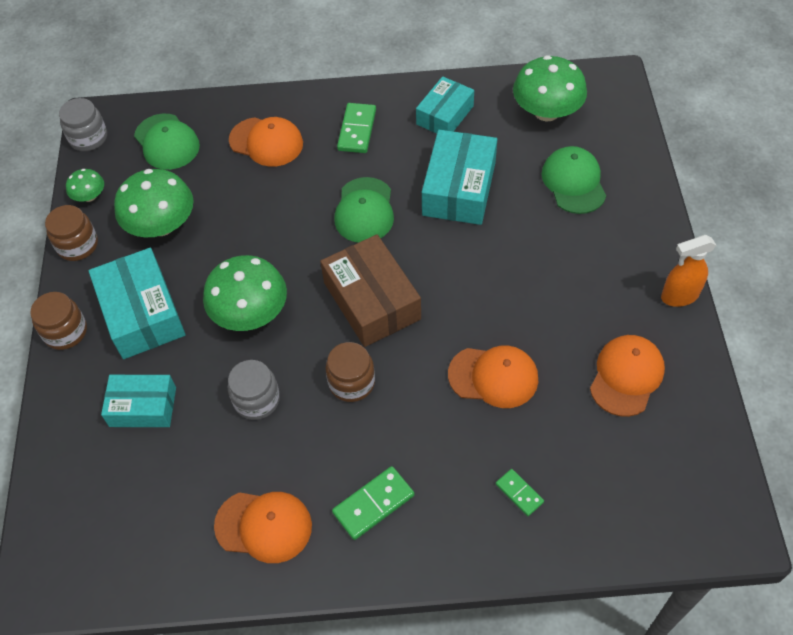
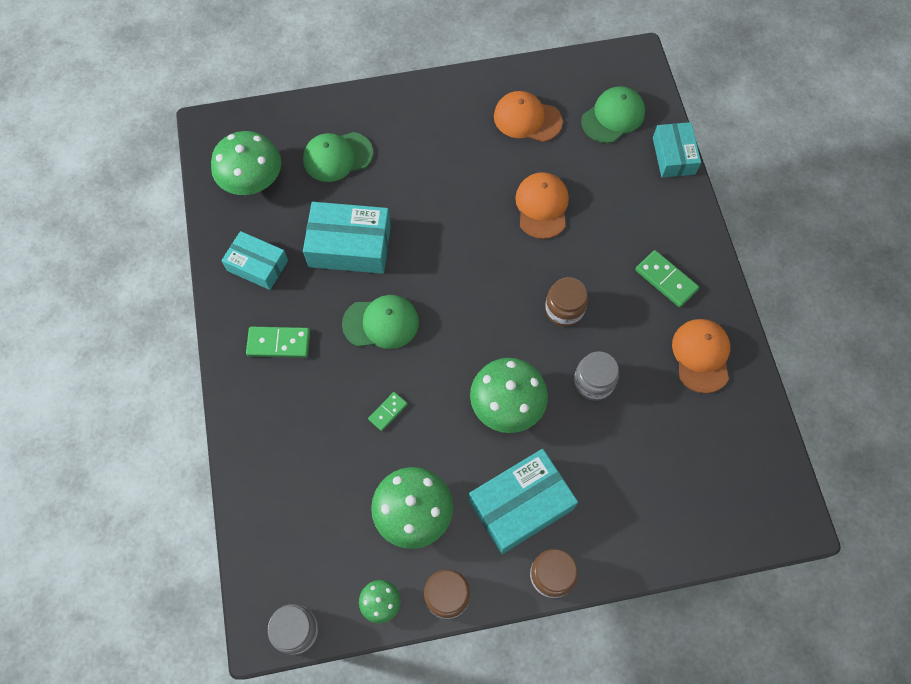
camera: 100 degrees left, 10 degrees up
(143, 407) = (617, 478): turquoise box -> turquoise box (673, 156)
(167, 142) = (300, 536): green cap -> green cap (613, 116)
(266, 142) = (297, 429): orange cap -> none
(372, 301) = (481, 304): brown box -> none
(519, 493) = (636, 184): green domino -> green domino (388, 412)
(679, 296) = (449, 84): orange spray bottle -> none

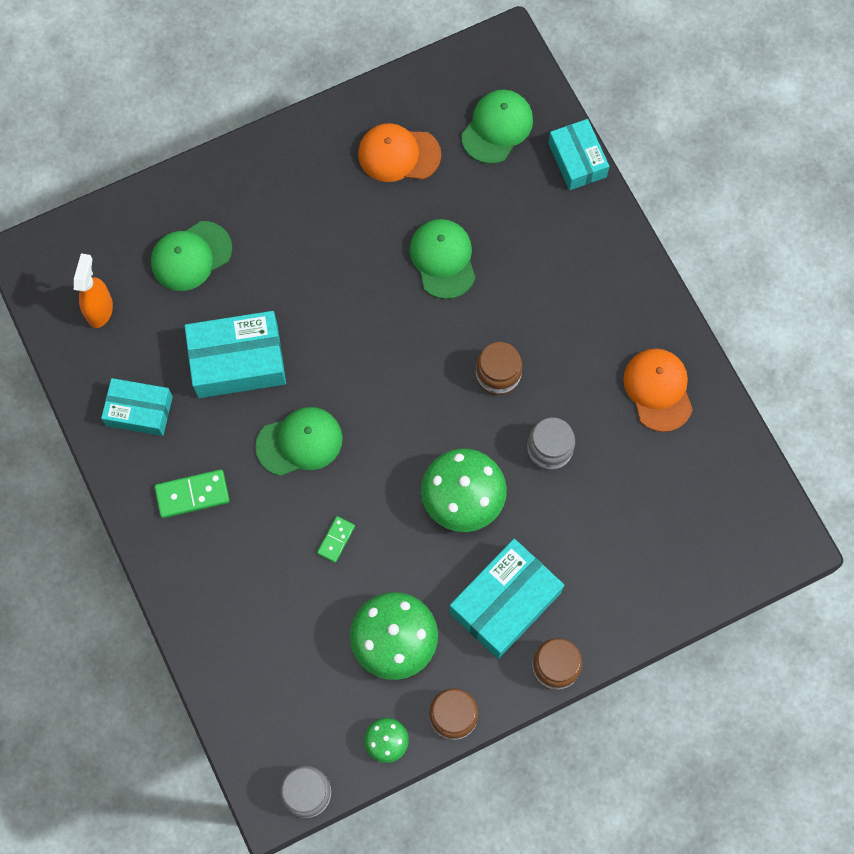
camera: 15 degrees left, 5 degrees up
(252, 180) = (100, 309): green mushroom -> orange spray bottle
(542, 206) = (443, 259): orange cap -> green cap
(666, 280) = (601, 312): green domino -> none

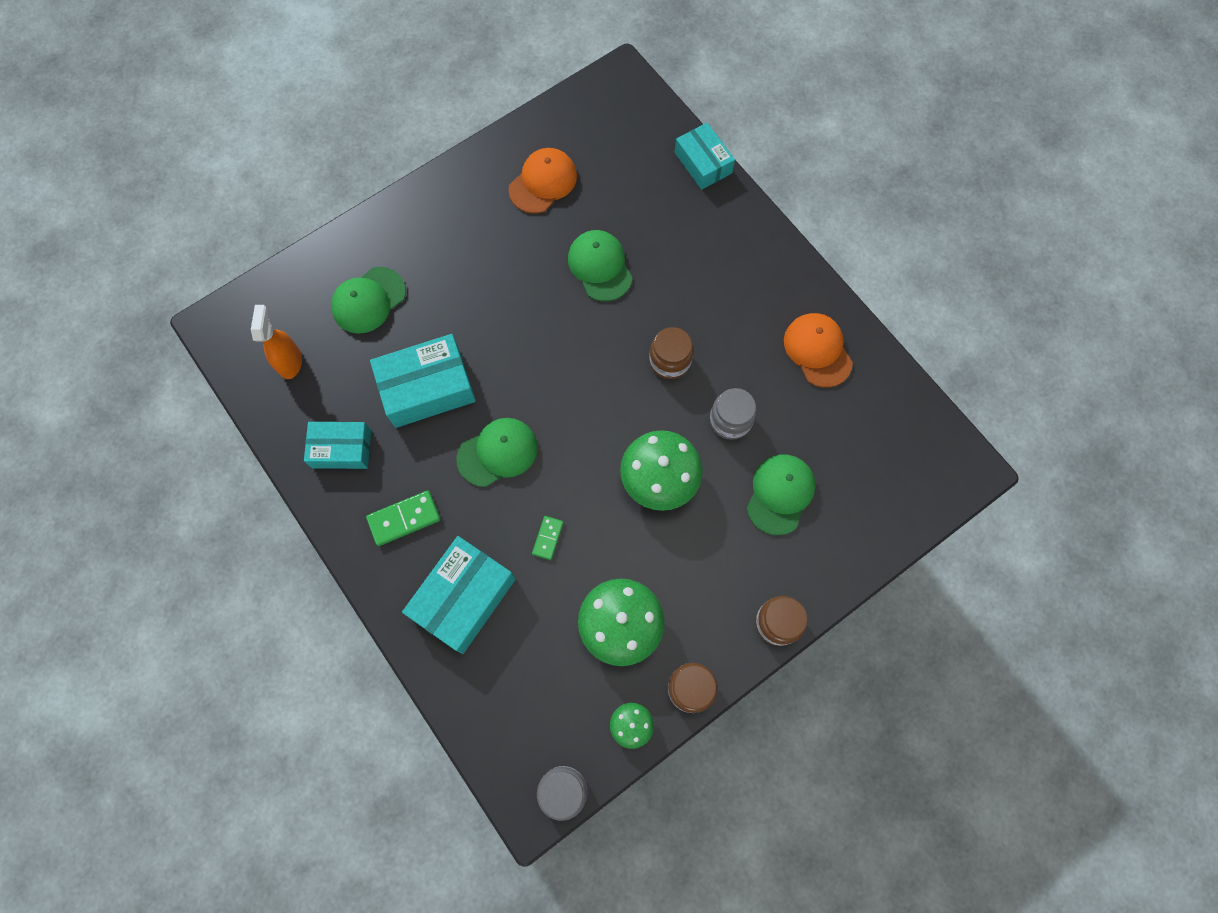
camera: 10 degrees left, 0 degrees up
(398, 154) = (543, 182): orange cap -> orange cap turned 135 degrees clockwise
(497, 127) = (626, 146): green cap -> green cap (780, 494)
(505, 602) = (718, 570): turquoise box -> turquoise box (463, 597)

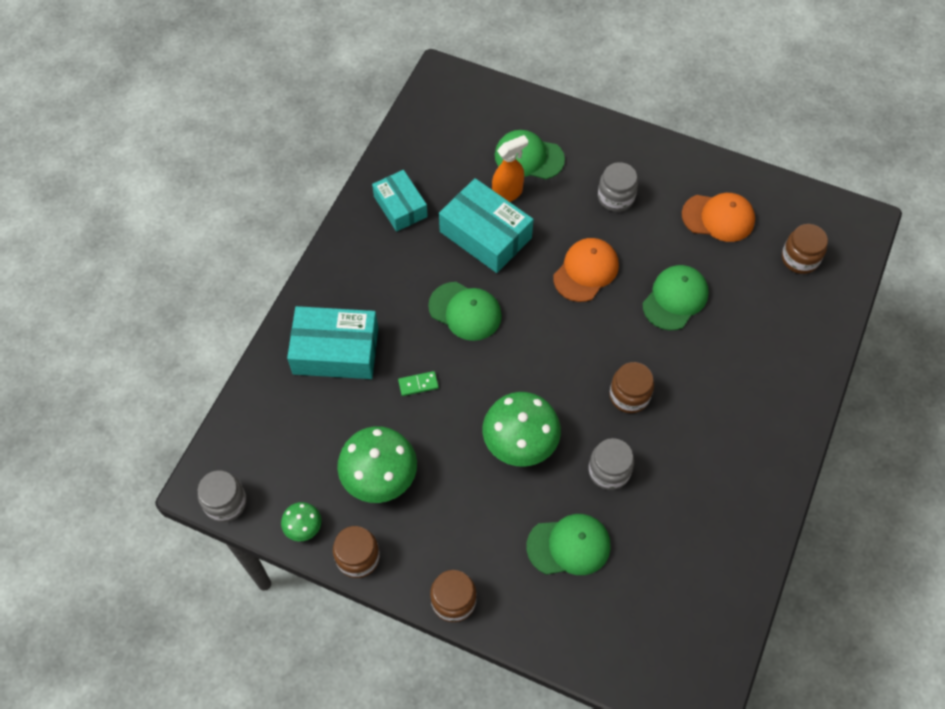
camera: 60 degrees right, 10 degrees down
(290, 362) = (445, 137): orange spray bottle -> orange spray bottle (507, 193)
(404, 519) = (372, 277): green domino -> none
(465, 252) = (615, 197): none -> grey jar
(624, 146) = (800, 258): none -> brown jar
(703, 163) = (833, 326): turquoise box -> none
(817, 350) = (724, 511): orange cap -> orange cap (586, 271)

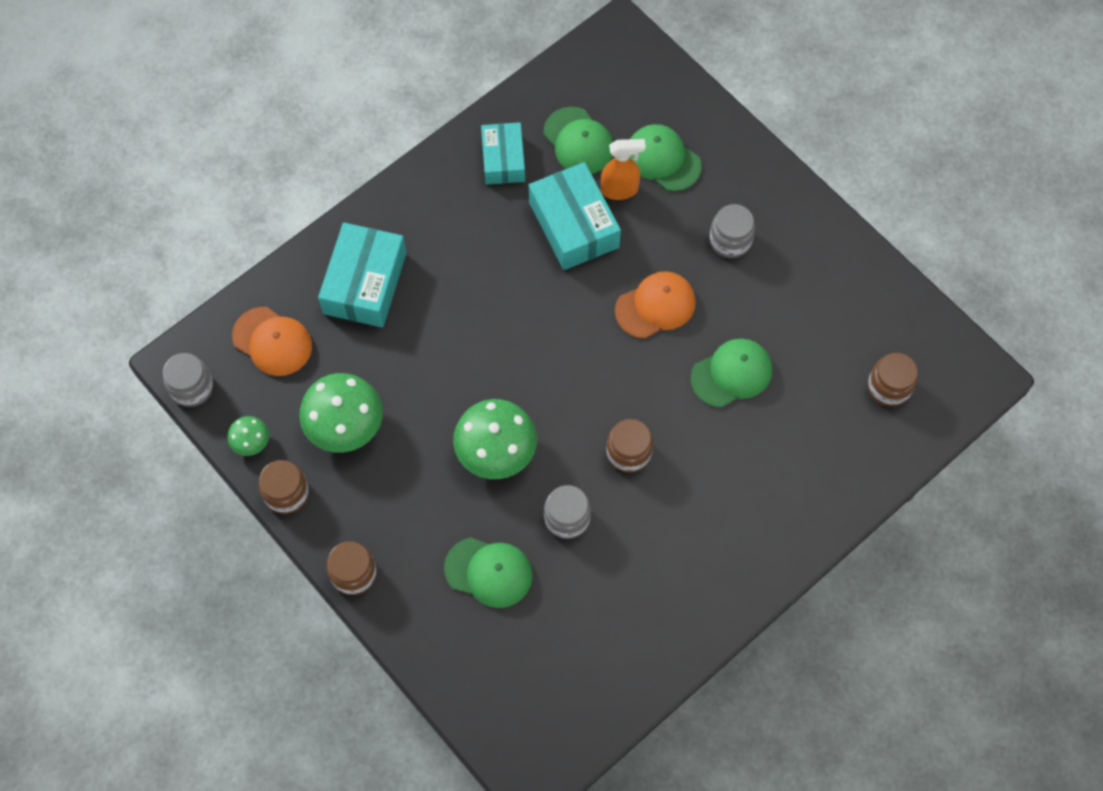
camera: 25 degrees right, 5 degrees up
(335, 351) = (365, 283): turquoise box -> turquoise box turned 75 degrees clockwise
(418, 384) = (427, 351): green domino -> none
(465, 311) = (511, 297): green cap -> green cap (578, 141)
(718, 217) = (827, 307): orange cap -> orange cap (272, 341)

